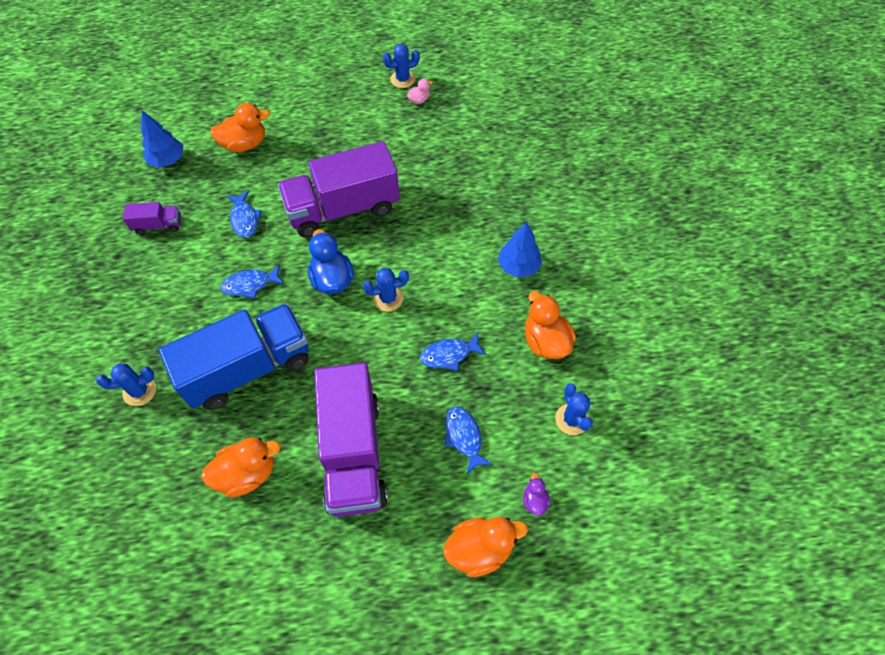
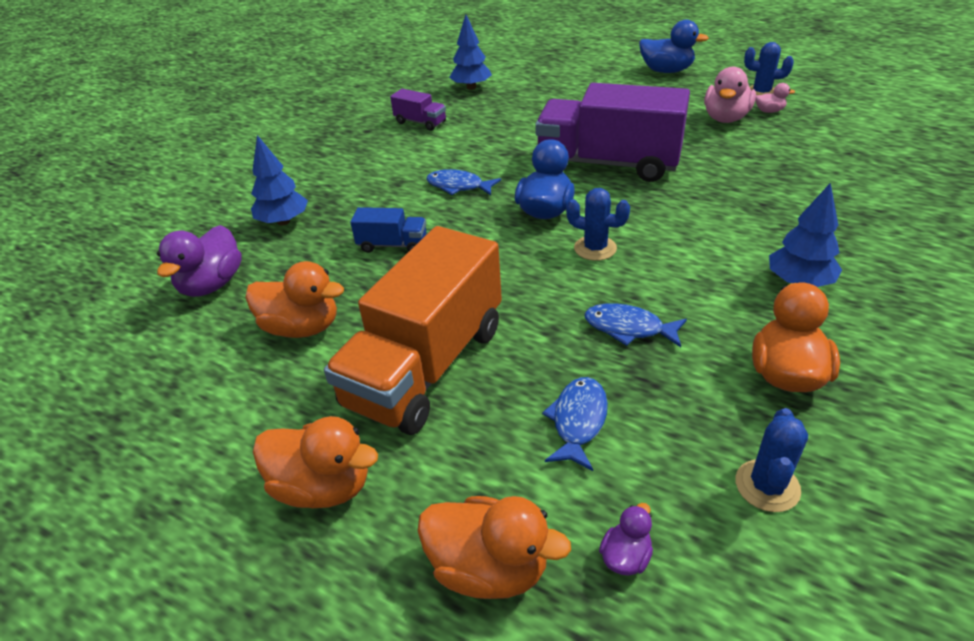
camera: 40 degrees right, 20 degrees down
(139, 391) = (284, 221): blue cactus -> blue tree
(141, 479) = (212, 284): none -> purple duck
(244, 219) = (500, 141): blue fish -> none
(245, 144) = (550, 95): orange duck -> orange duck (323, 486)
(248, 368) = (392, 245): blue truck -> blue truck, size x0.44
(318, 76) = (666, 71): none -> blue duck
(353, 452) = (426, 366): purple truck -> orange truck
(394, 121) = (725, 118): none -> pink duck

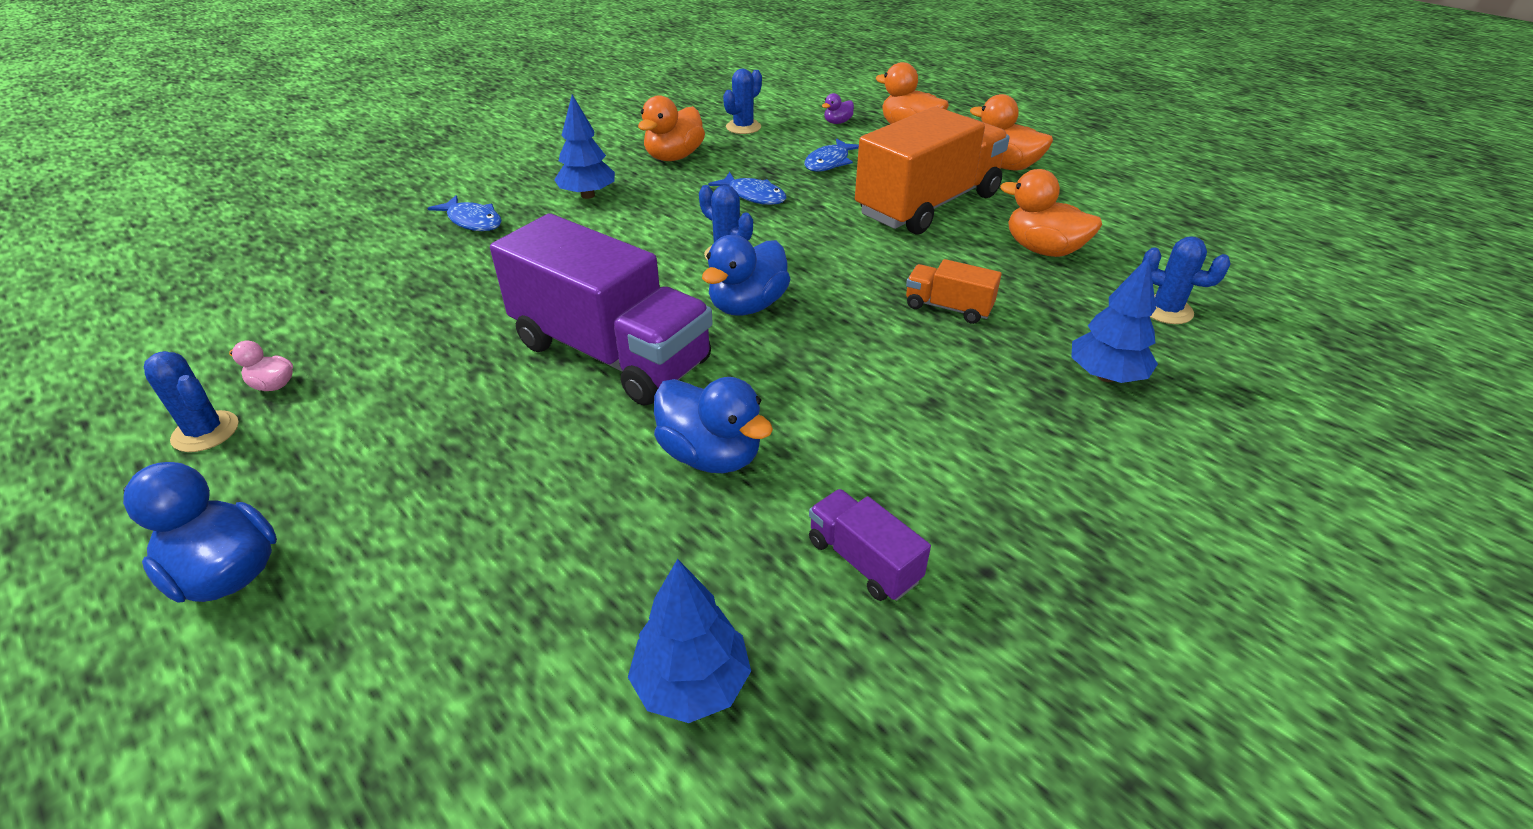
camera: 165 degrees left, 0 degrees up
(212, 284) = (1166, 310): purple duck -> blue cactus
(392, 245) = (948, 308): blue truck -> orange truck
(458, 186) = (840, 371): blue fish -> blue fish (472, 221)
(509, 137) = (711, 455): none -> blue duck
(725, 118) = (351, 390): pink duck -> none

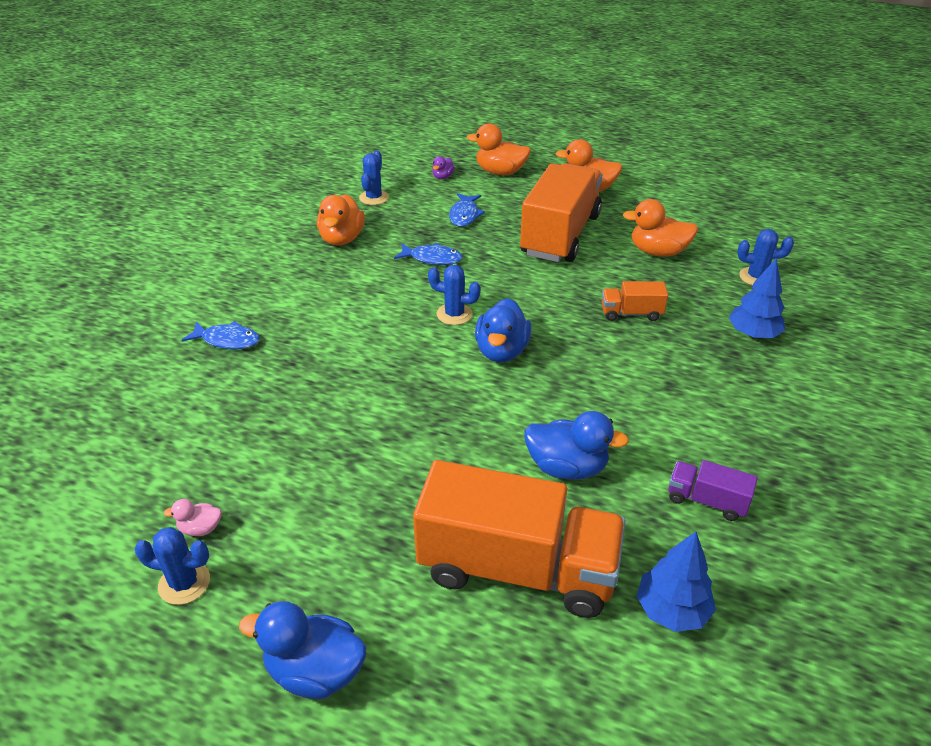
camera: 25 degrees left, 0 degrees up
(544, 549) = (517, 568): none -> orange truck
(588, 195) = (302, 291): blue tree -> none
(611, 353) = (438, 417): purple truck -> none

